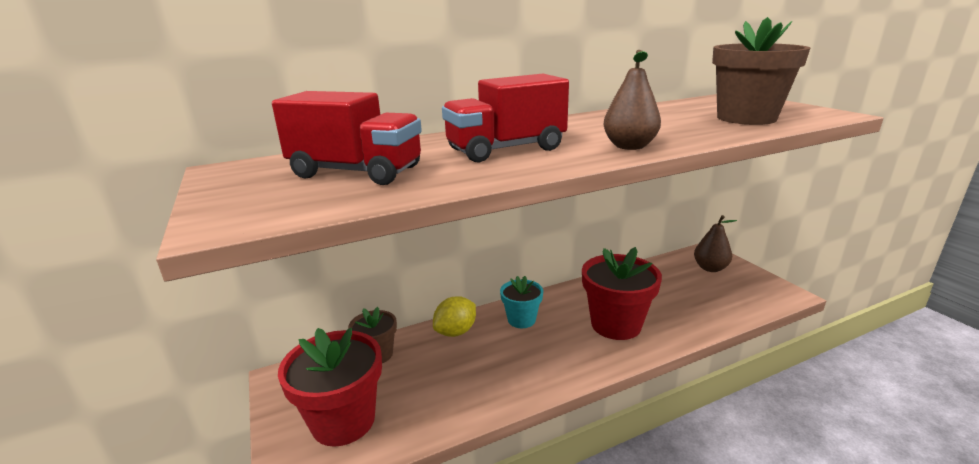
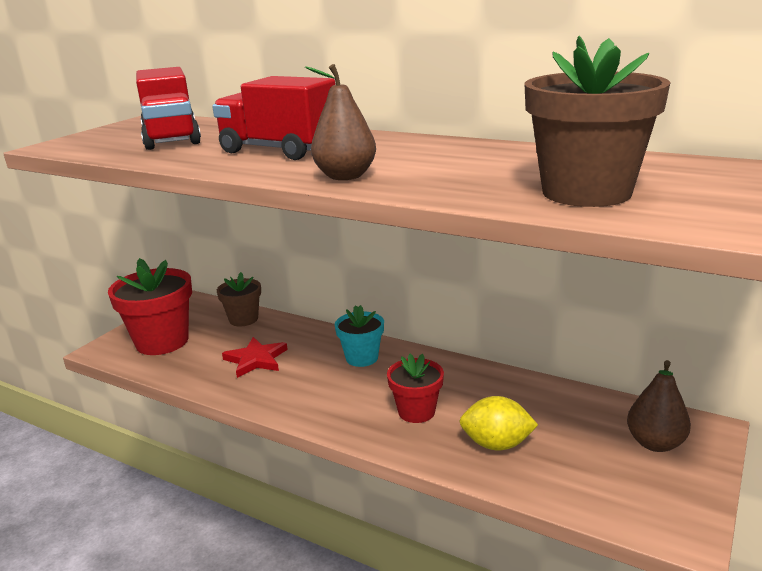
camera: 55 degrees right, 0 degrees up
(456, 332) = (307, 336): yellow lemon -> yellow lemon (496, 444)
(460, 371) = (256, 360): none -> red star
(616, 324) = (416, 411): red flower pot -> red flower pot, size x0.59

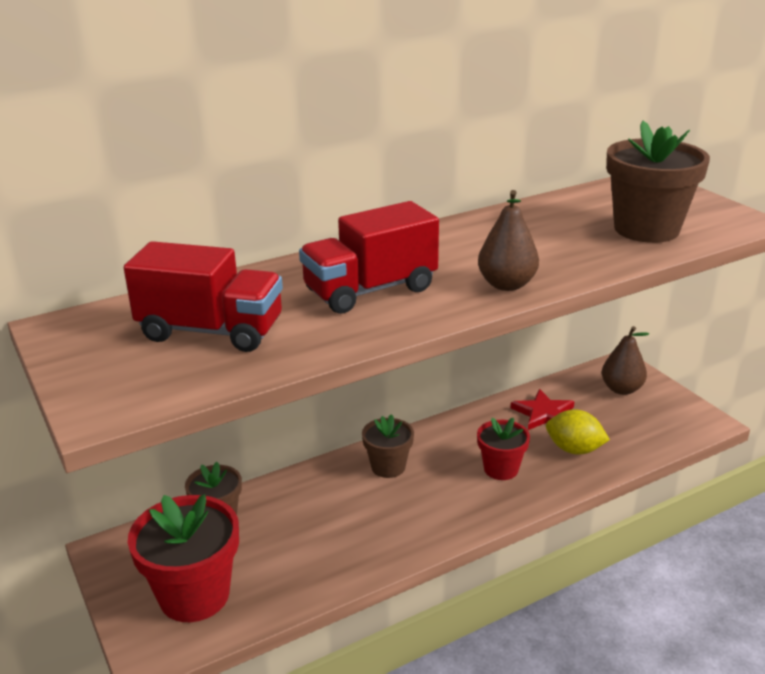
camera: 60 degrees left, 5 degrees up
(256, 360) = (319, 533): red star -> red star (543, 414)
(362, 358) = (388, 467): turquoise flower pot -> brown flower pot
(496, 444) = (574, 449): yellow lemon -> yellow lemon turned 75 degrees clockwise

